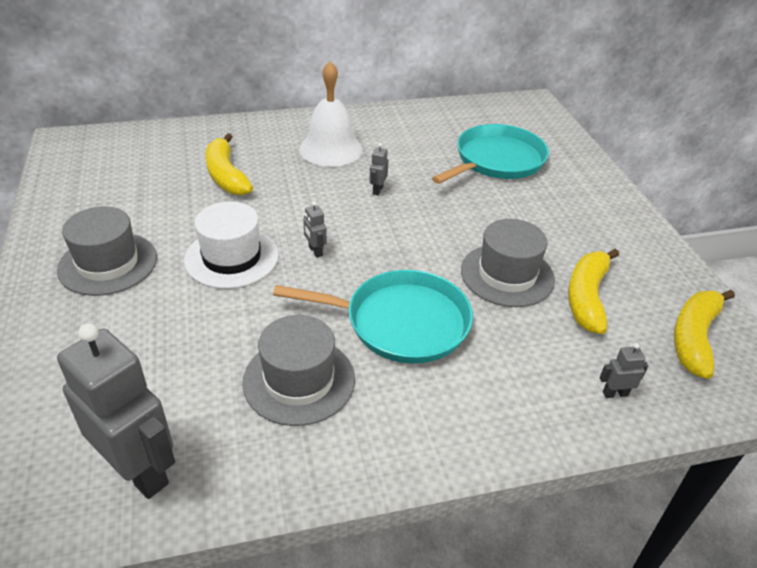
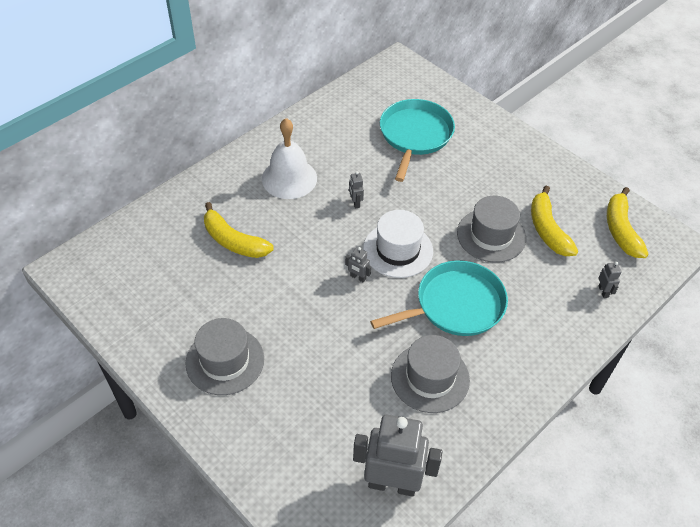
camera: 30 degrees left, 10 degrees up
(231, 257) = (306, 311): white hat -> white hat (398, 250)
(615, 393) = (603, 291): grey robot -> grey robot turned 120 degrees clockwise

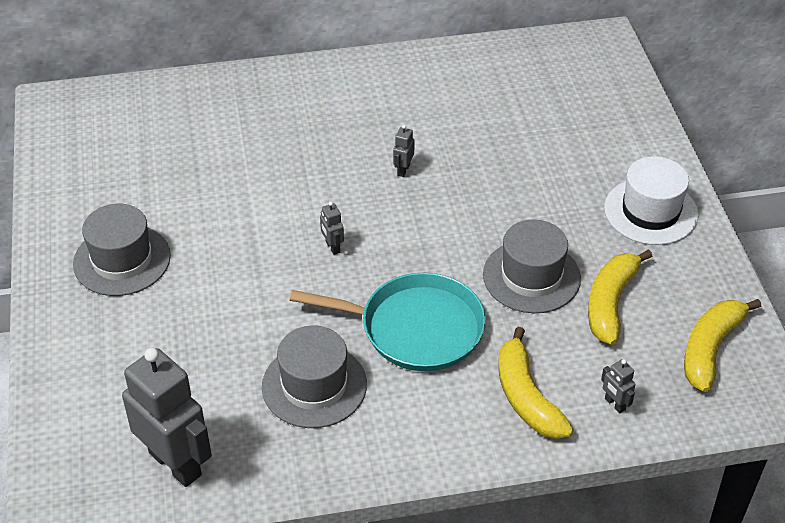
camera: 35 degrees right, 5 degrees down
(234, 241) = (235, 150): yellow banana -> yellow banana (526, 397)
(289, 178) = (353, 113): white bell -> none
(398, 250) = (404, 240): white hat -> white hat (650, 211)
(415, 135) = (544, 128): turquoise pan -> none
(603, 291) = (614, 404): grey robot -> grey robot turned 120 degrees clockwise

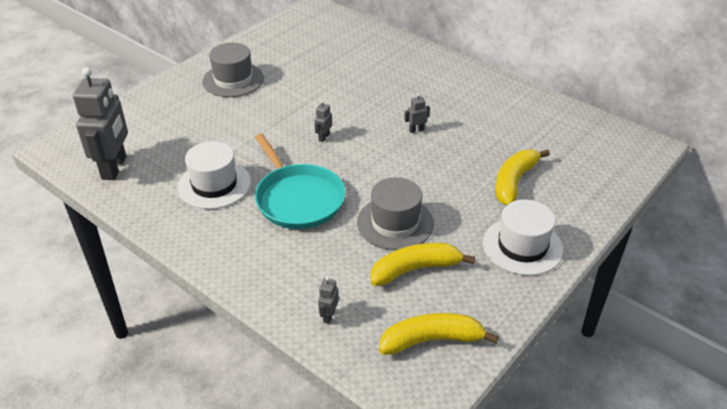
camera: 50 degrees right, 5 degrees down
(314, 385) = (214, 185): grey hat -> white hat
(526, 397) = (292, 272): yellow banana -> yellow banana (514, 182)

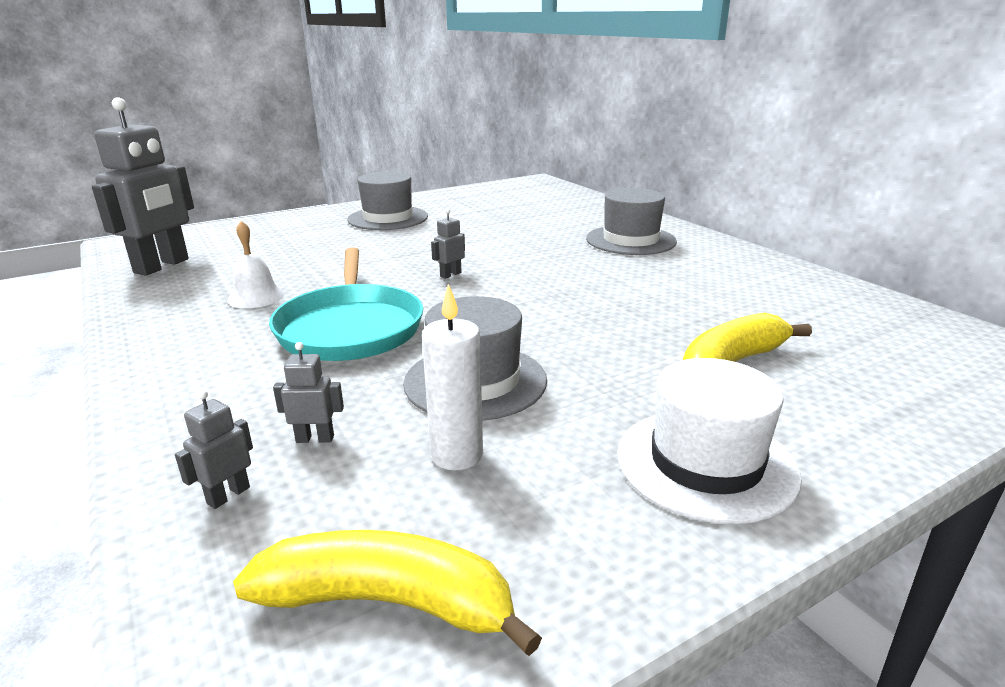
camera: 20 degrees right, 15 degrees down
(214, 185) = (256, 297): white hat -> white bell
(415, 269) = (457, 455): yellow banana -> white candle
(416, 130) = (592, 285): grey robot -> grey robot (315, 438)
(418, 77) = (630, 240): none -> grey hat

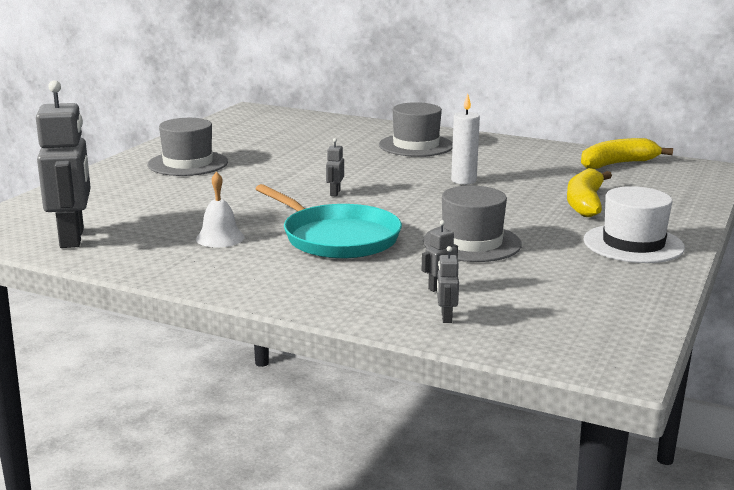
camera: 35 degrees left, 5 degrees down
(387, 601) = (587, 320): yellow banana -> yellow banana (617, 164)
(457, 455) = (523, 272): white candle -> white candle (463, 180)

